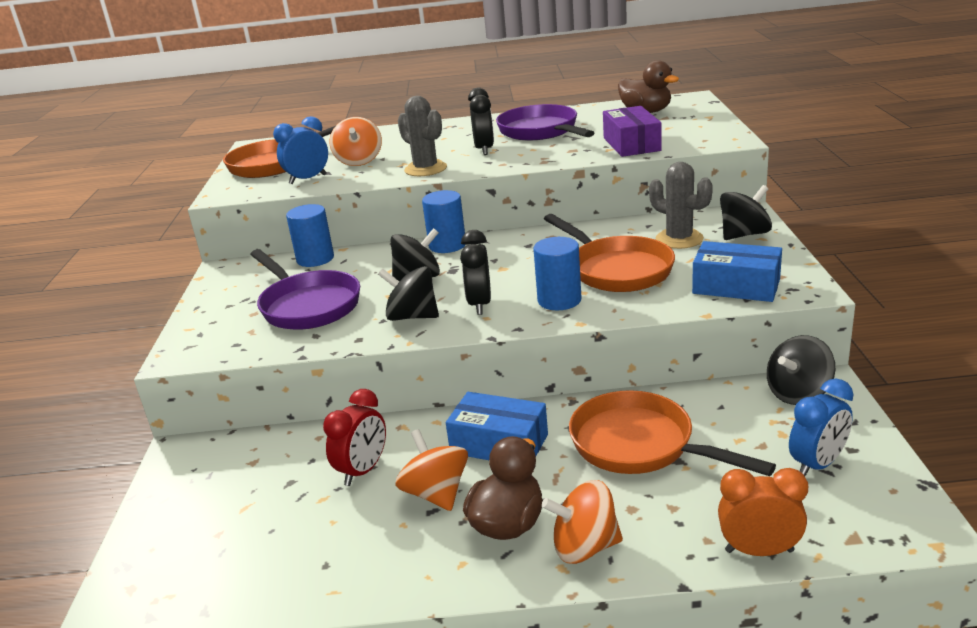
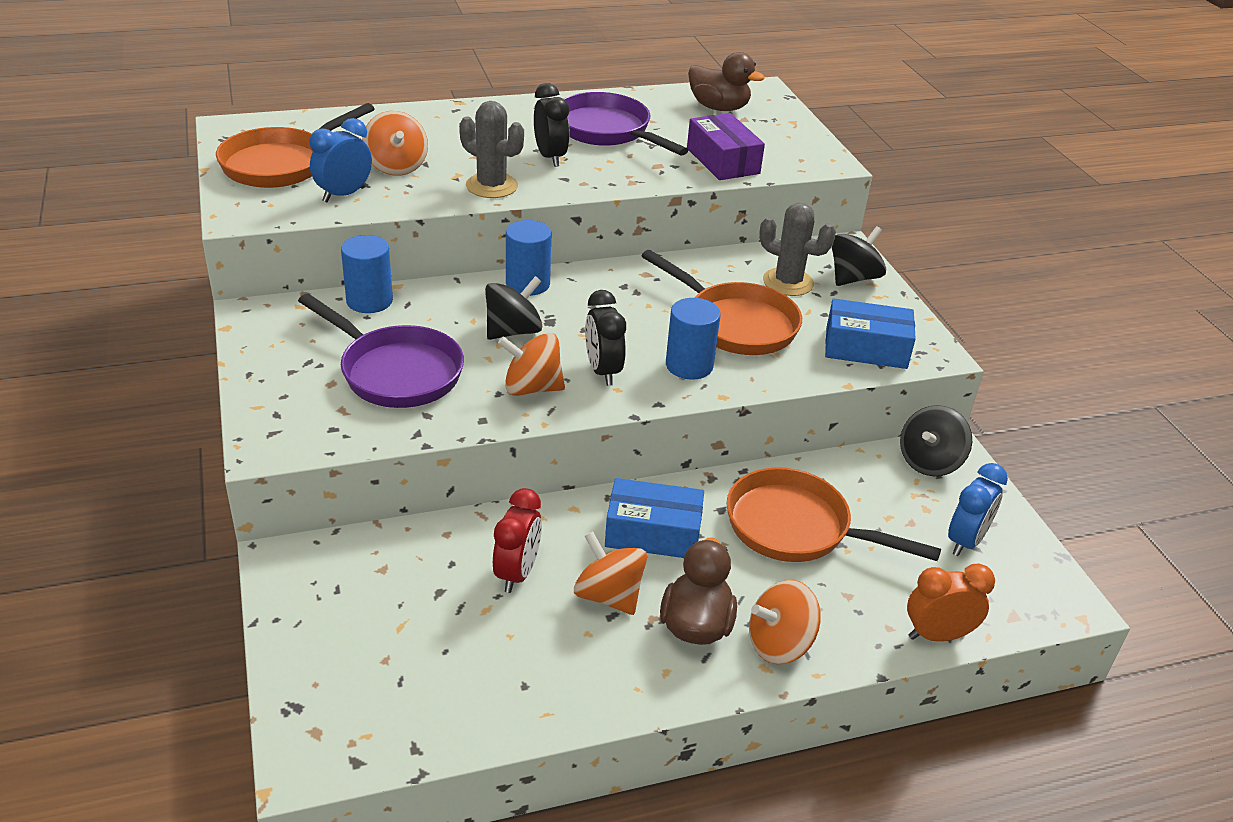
camera: 20 degrees left, 10 degrees up
(412, 316) = (532, 388): black spinning top -> orange spinning top

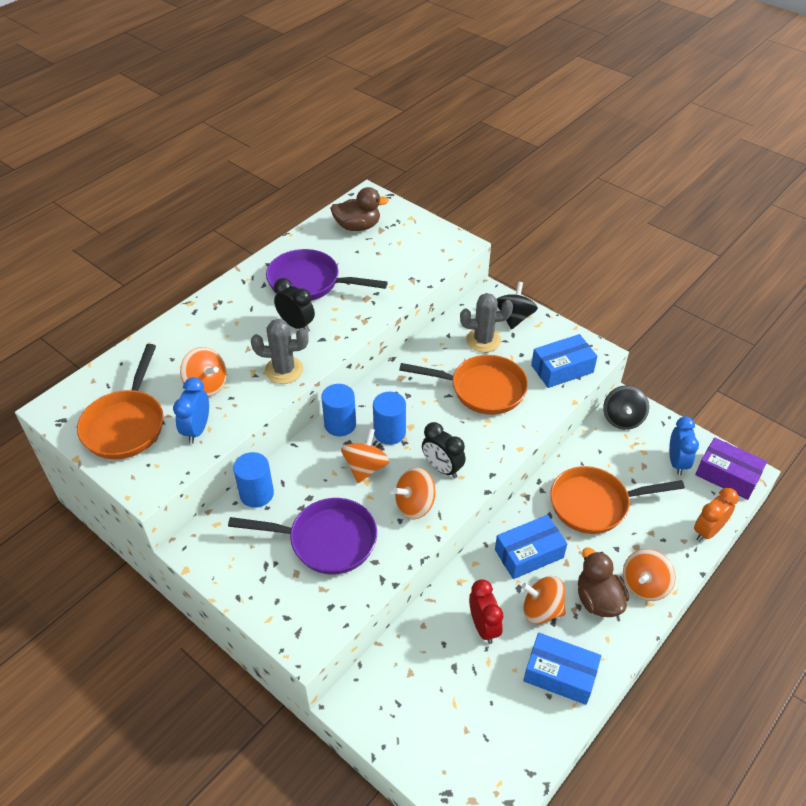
camera: 30 degrees left, 10 degrees up
(513, 331) = (365, 467): black spinning top -> orange spinning top
(562, 672) = (560, 674): none -> blue box
(689, 365) = (484, 436): blue cylinder -> blue cylinder (389, 432)
(723, 161) = (400, 274): purple box -> purple box (727, 475)

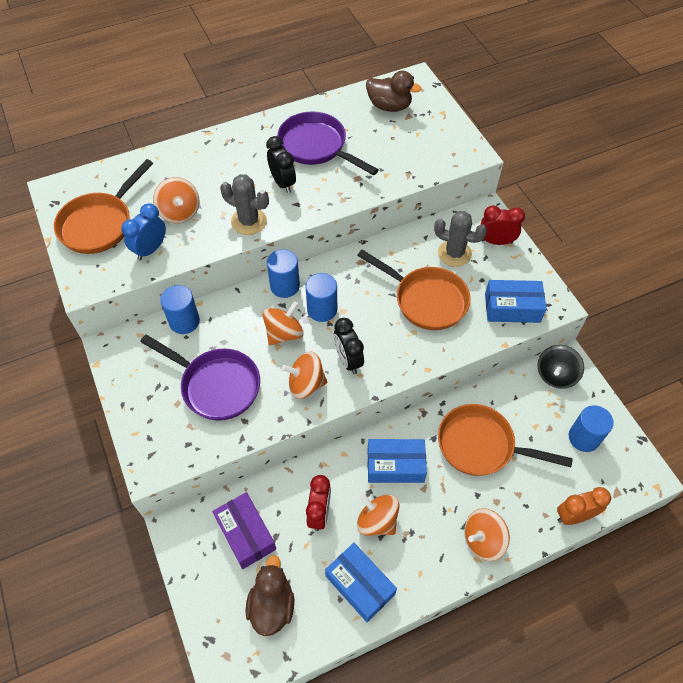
camera: 25 degrees right, 10 degrees up
(514, 317) = (496, 241): black spinning top -> red clock
(598, 600) = (432, 534): brown duck -> brown duck (272, 605)
(677, 462) = (583, 437): blue clock -> blue cylinder
(727, 475) = (626, 471): purple box -> purple box (246, 534)

